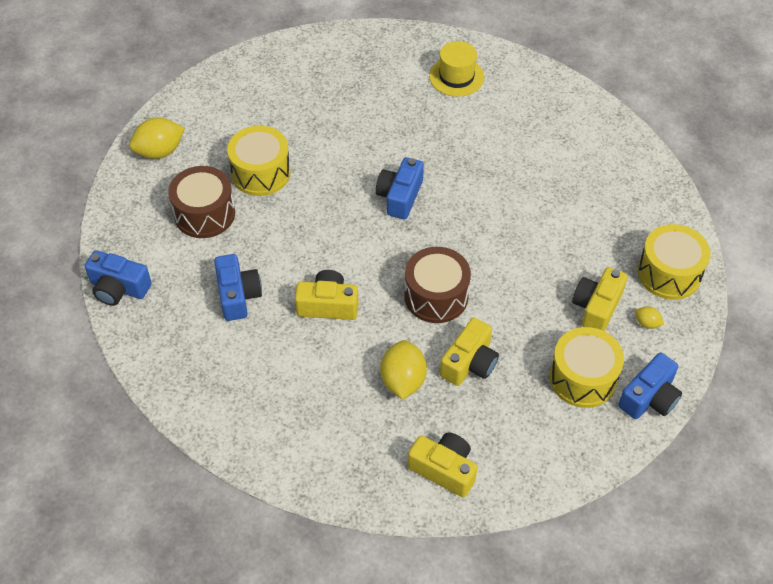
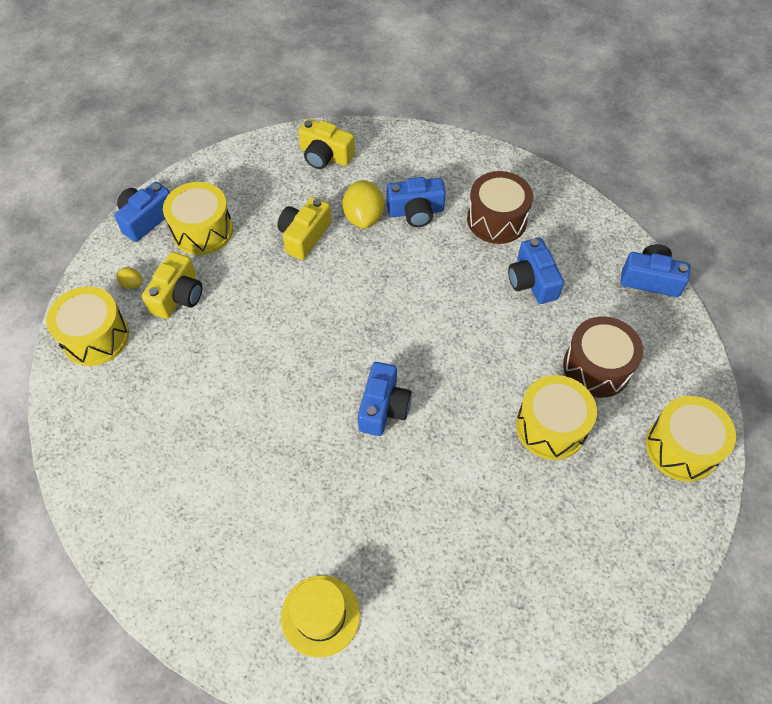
camera: 175 degrees right, 5 degrees up
(159, 151) = (681, 447): yellow lemon -> yellow drum
(328, 305) = (442, 278): yellow camera -> none
(343, 383) = (416, 211): none -> blue camera
(436, 296) = (337, 295): brown drum -> brown drum (496, 220)

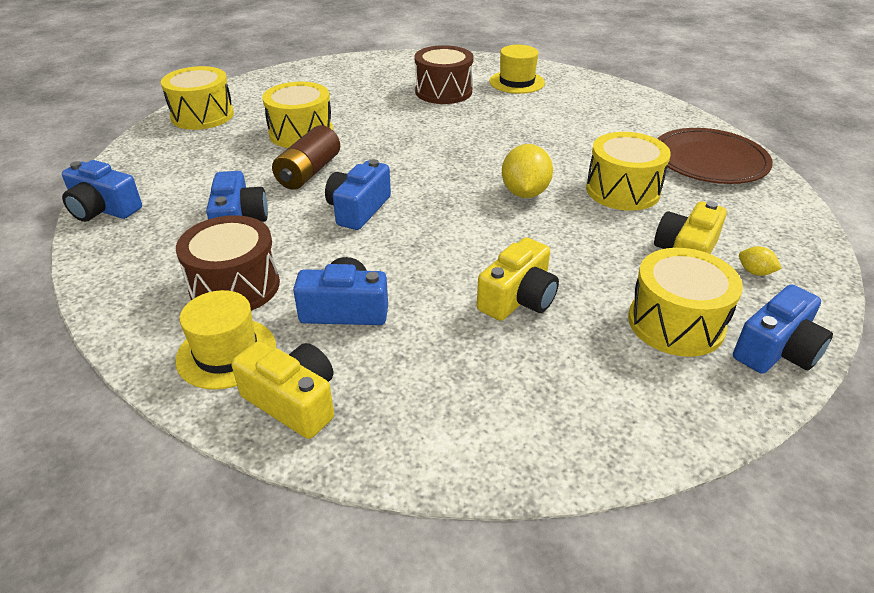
camera: 170 degrees left, 20 degrees down
(96, 337) = (772, 228): yellow drum -> yellow drum (622, 190)
(113, 439) = (709, 161): none -> brown plate
(325, 156) = (472, 419): yellow camera -> yellow camera (293, 401)
(363, 217) = (426, 312): yellow lemon -> yellow lemon (525, 193)
(383, 407) = (447, 155): blue camera -> blue camera (358, 209)
(472, 173) = (226, 353): none -> yellow hat
(508, 356) = (309, 172): none -> brown battery
(596, 367) = (229, 158): brown drum -> brown drum (443, 92)

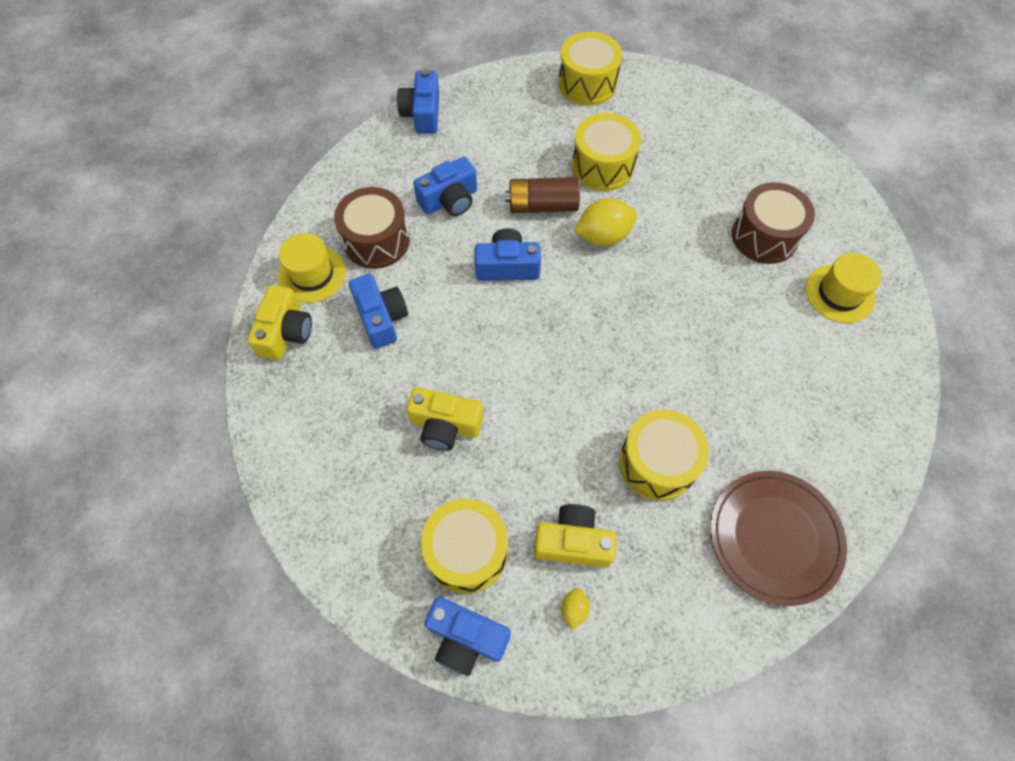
camera: 65 degrees right, 25 degrees up
(525, 193) = (603, 379): yellow lemon -> yellow lemon (603, 236)

